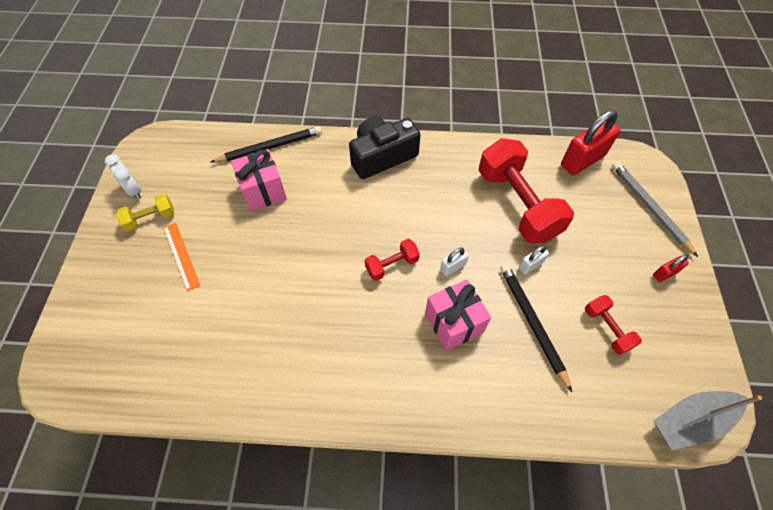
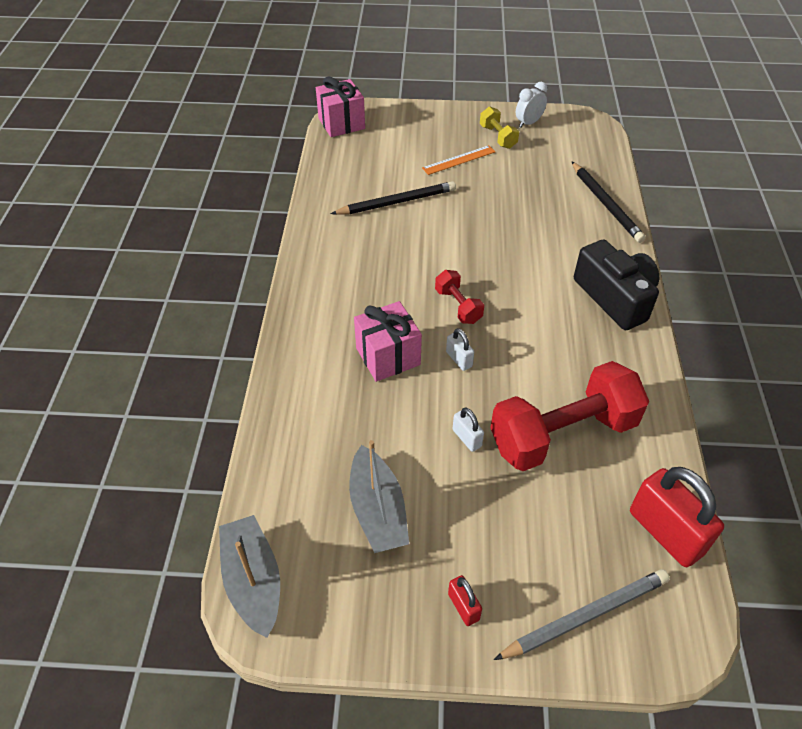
camera: 90 degrees right, 10 degrees down
(263, 191) = (542, 204): pink gift -> pink gift (341, 123)
(532, 323) = (386, 430): black pencil -> black pencil (396, 202)
(606, 329) = (377, 510): red dumbbell -> grey boat

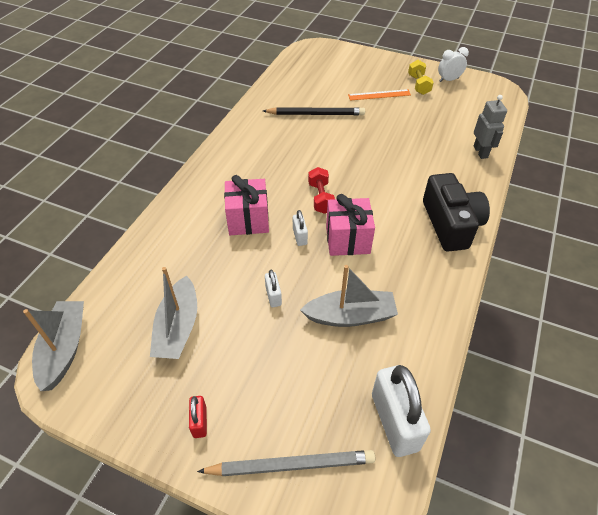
camera: 20 degrees right, 0 degrees up
(341, 123) = (306, 53): pink gift -> pink gift (347, 239)
(562, 434) = (350, 316): red dumbbell -> grey boat
(605, 204) = (480, 152): black pencil -> grey robot
(665, 532) = (394, 422): red padlock -> white padlock

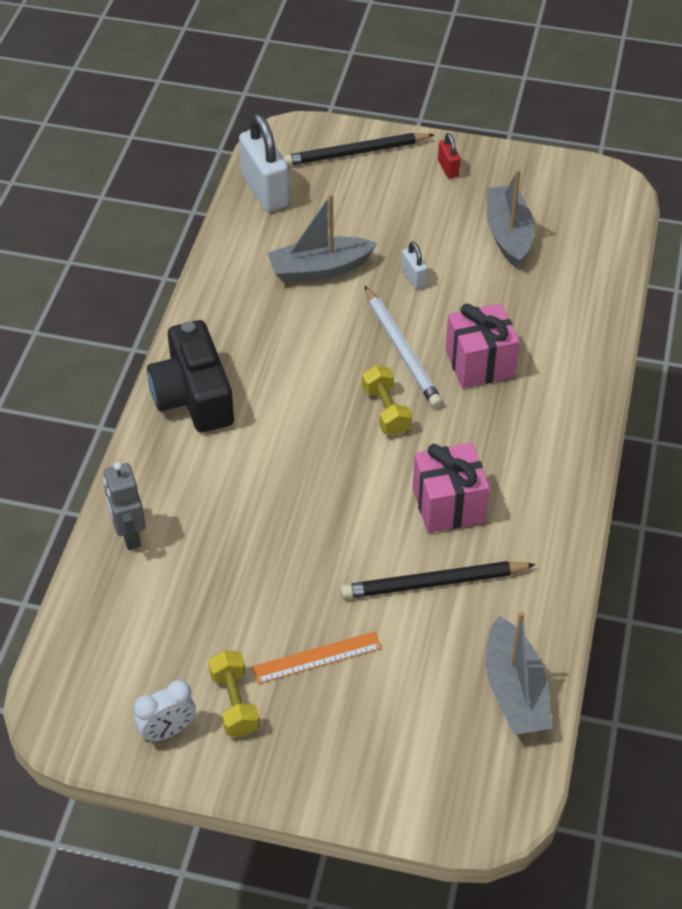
camera: 170 degrees right, 0 degrees up
(64, 349) = (616, 202): grey boat -> grey boat (515, 691)
(291, 465) = (355, 153): grey pencil -> black pencil
(299, 236) = (401, 350): white padlock -> white pencil
(320, 198) = (386, 411): red dumbbell -> yellow dumbbell
(347, 239) = (336, 355): pink gift -> pink gift (448, 505)

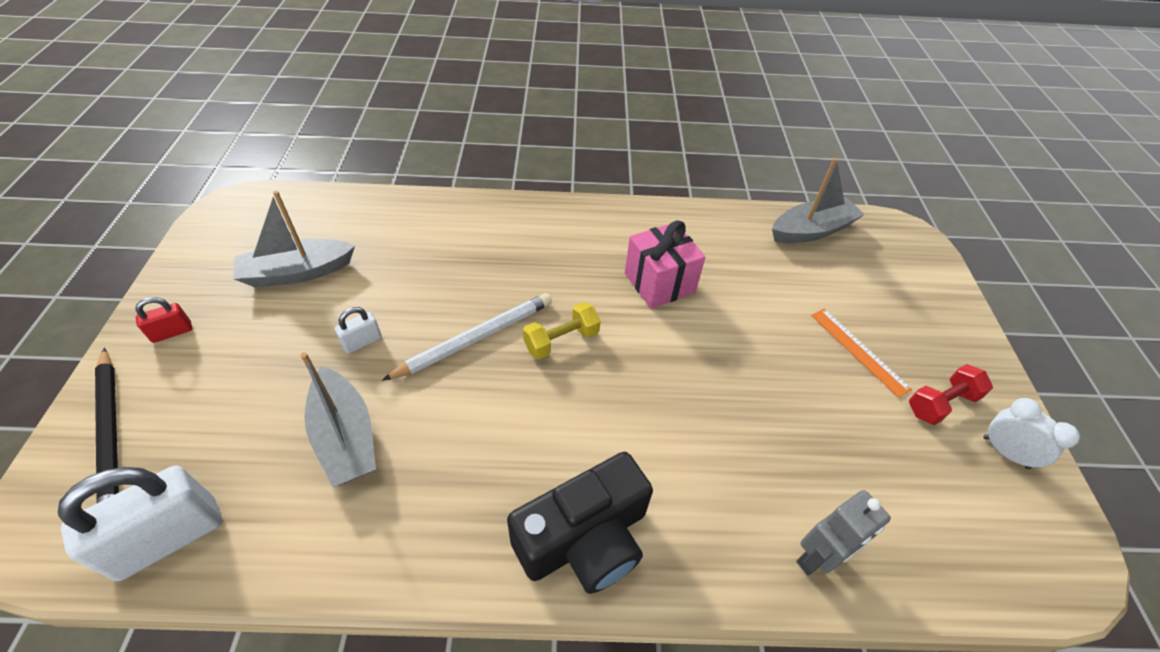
camera: 105 degrees left, 0 degrees up
(234, 703) = (941, 403): yellow dumbbell -> red dumbbell
(434, 583) = (743, 283): black pencil -> none
(479, 363) = (485, 278): pink gift -> none

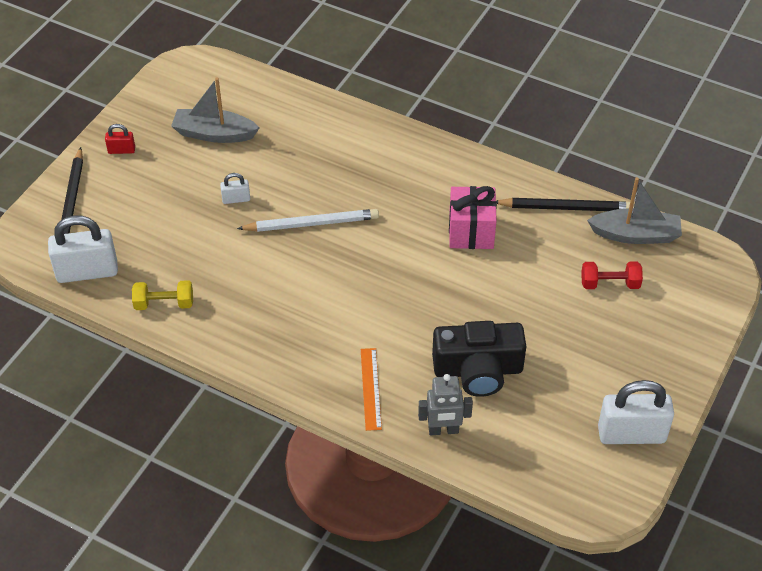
camera: 30 degrees right, 0 degrees up
(345, 436) = (200, 255): grey boat -> none
(561, 340) = (369, 246): yellow dumbbell -> yellow dumbbell (164, 304)
(585, 538) = (310, 364): black camera -> black camera (478, 370)
(730, 227) = (565, 208): none -> black pencil
(858, 351) = (586, 334): orange ruler -> orange ruler (370, 388)
(941, 403) = (615, 389): red dumbbell -> red dumbbell (610, 284)
(1005, 452) = (631, 434): white clock -> white padlock

